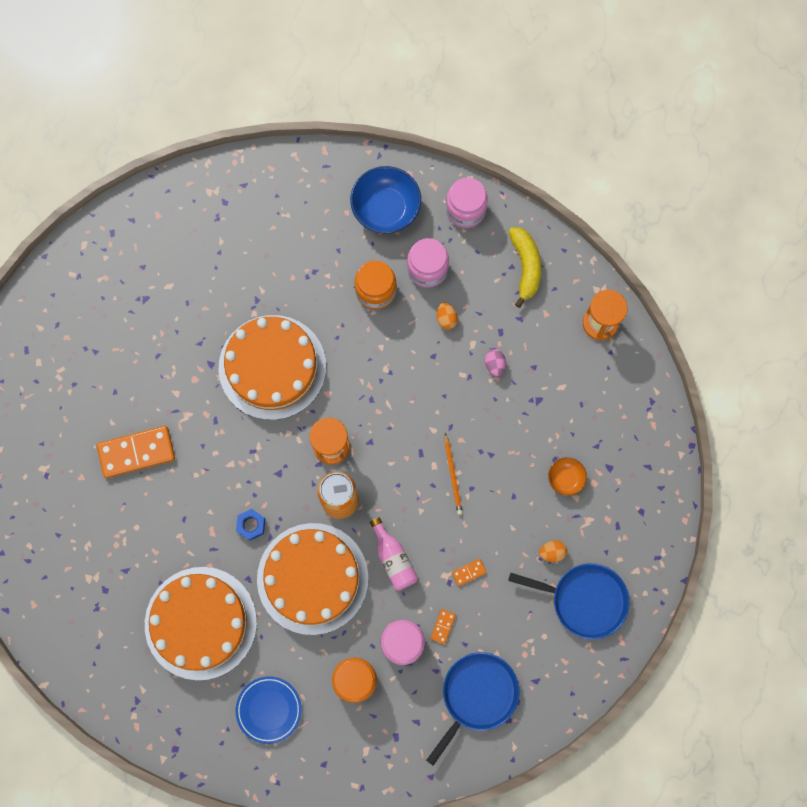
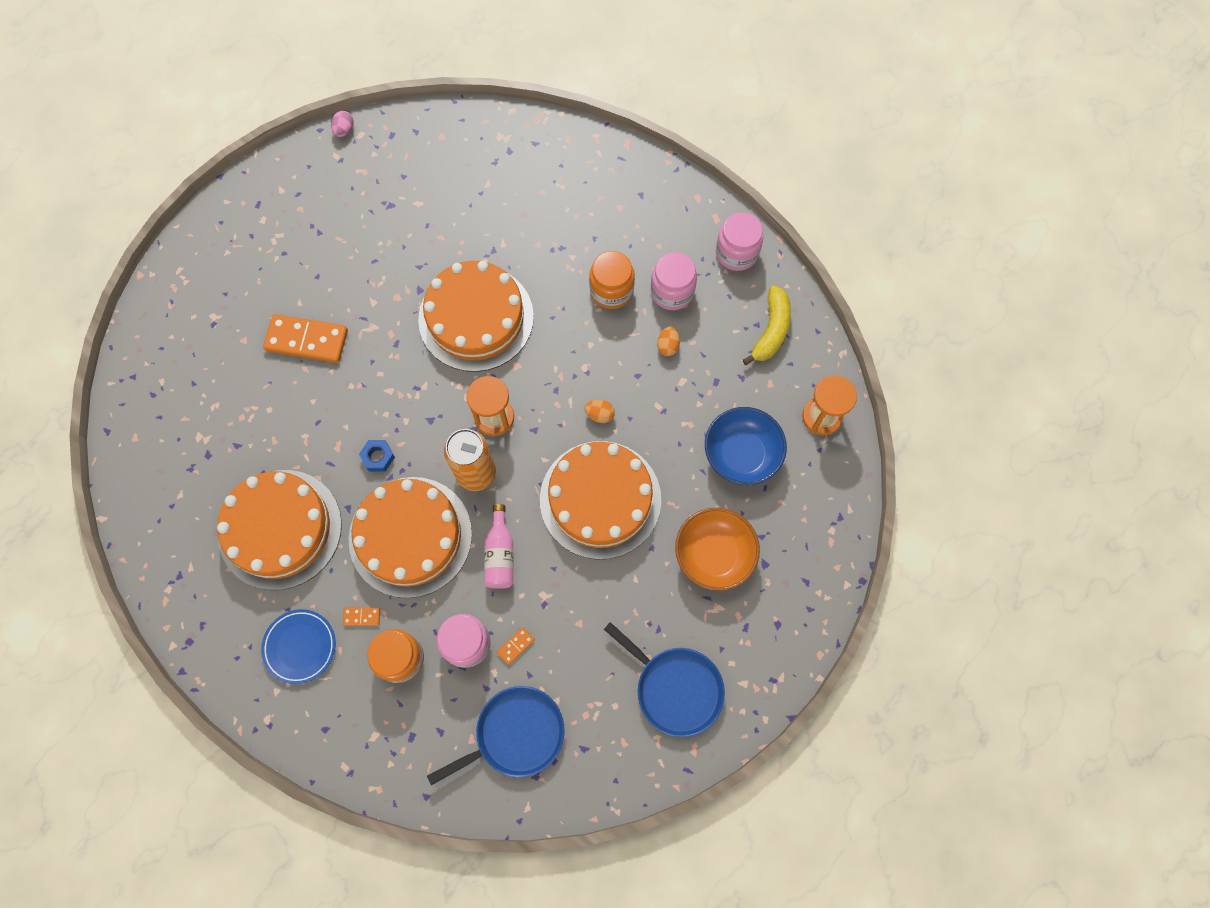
camera: 25 degrees right, 5 degrees down
(386, 208) = (659, 219): blue bowl -> blue bowl (741, 454)
(453, 475) = (600, 499): orange pencil -> orange cake
(469, 572) = (569, 603): orange domino -> orange domino (362, 616)
(494, 365) = (694, 410): pink egg -> pink egg (344, 130)
(552, 552) = (664, 623): orange egg -> orange egg (600, 415)
(565, 478) = (714, 554): orange bowl -> orange bowl, size x1.89

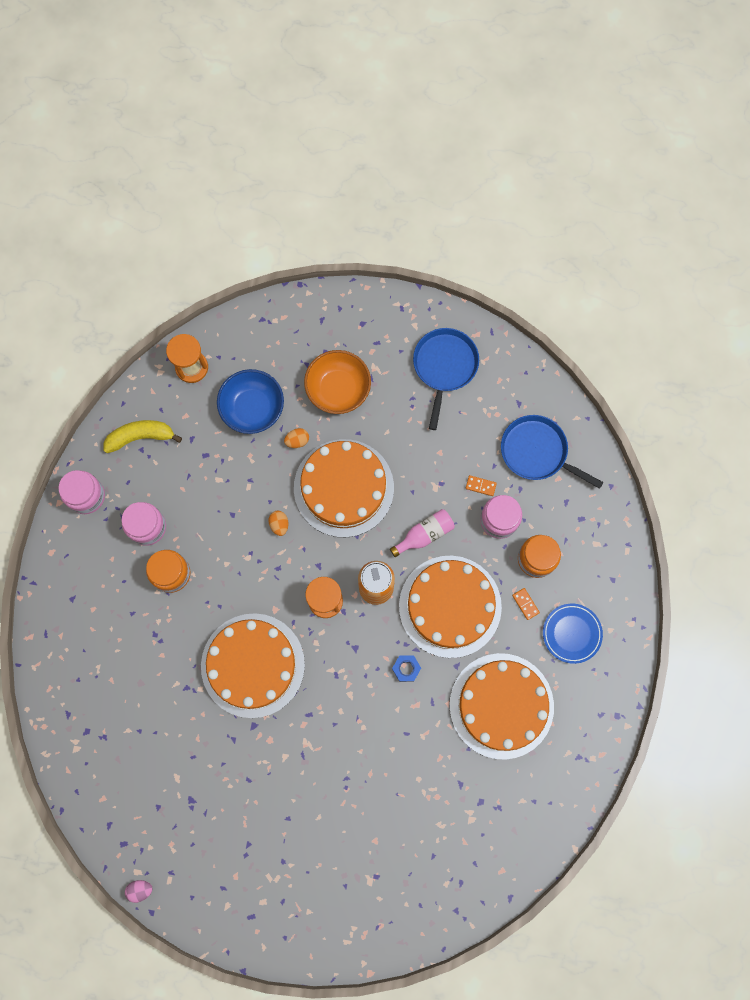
camera: 120 degrees left, 5 degrees up
(307, 340) = (346, 788): orange domino -> none
(668, 346) = (195, 505): orange egg -> orange egg (297, 441)

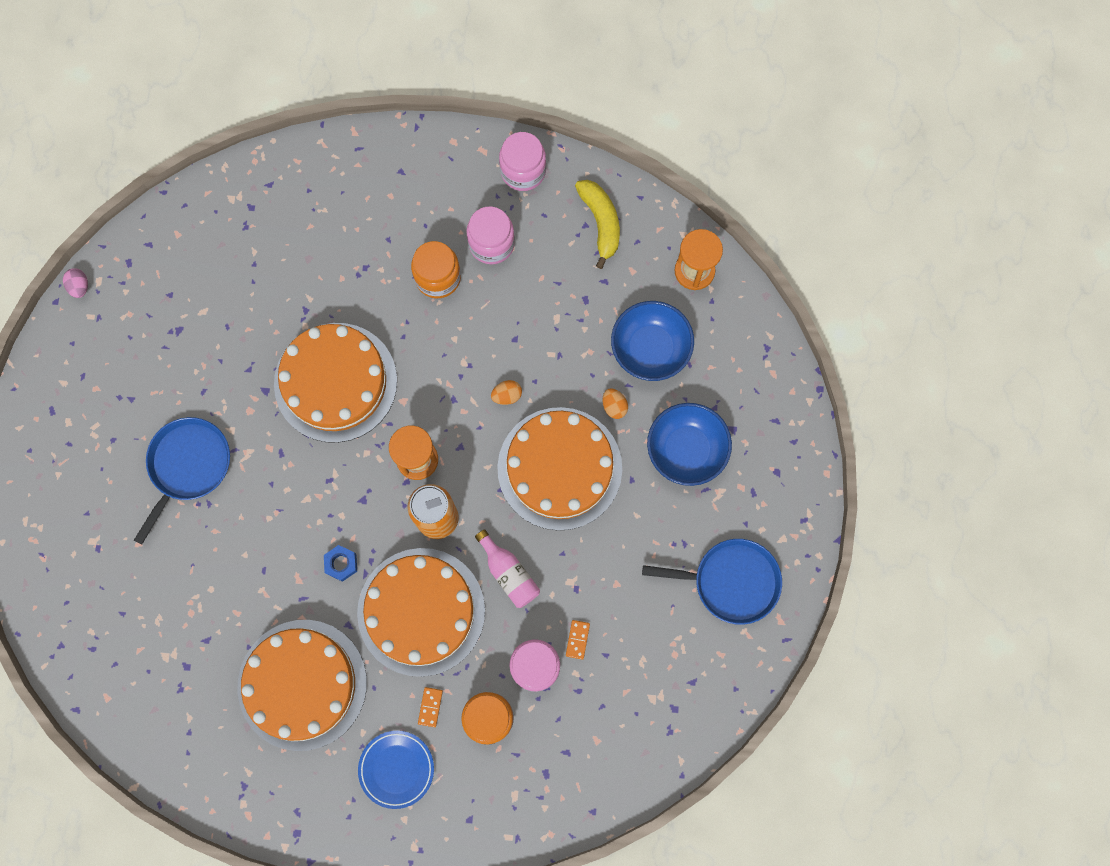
camera: 85 degrees right, 0 degrees up
(338, 389) = (686, 450): orange bowl -> blue bowl
(525, 604) = (430, 707): orange domino -> orange domino turned 45 degrees counterclockwise
(537, 452) = (629, 710): blue pan -> blue pan (188, 465)

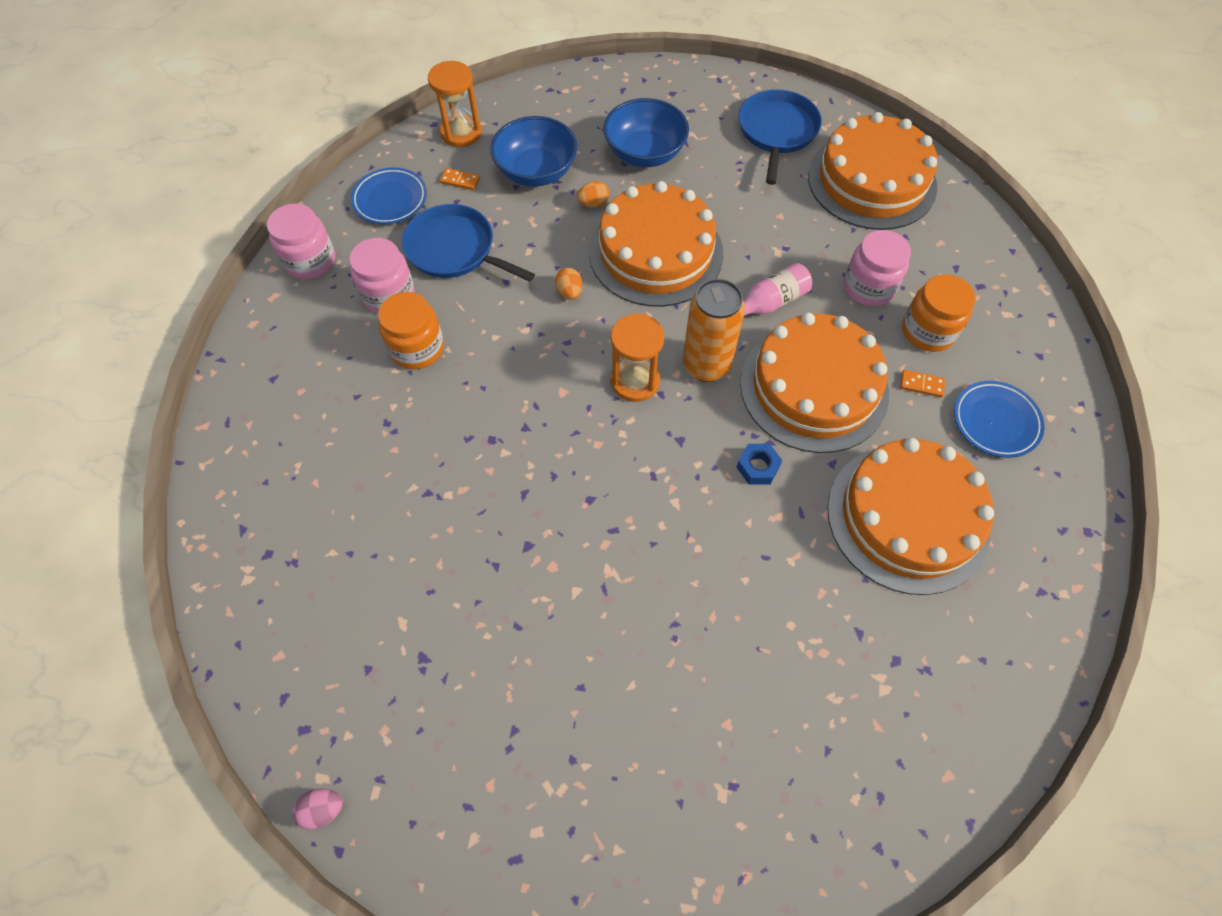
camera: 85 degrees left, 15 degrees down
(188, 465) = (620, 650): blue pan -> blue pan (454, 250)
(335, 382) = (528, 462): orange cake -> orange cake (871, 181)
(577, 639) = (838, 250): orange domino -> orange domino (460, 180)
(601, 222) = (390, 199): yellow banana -> blue plate

